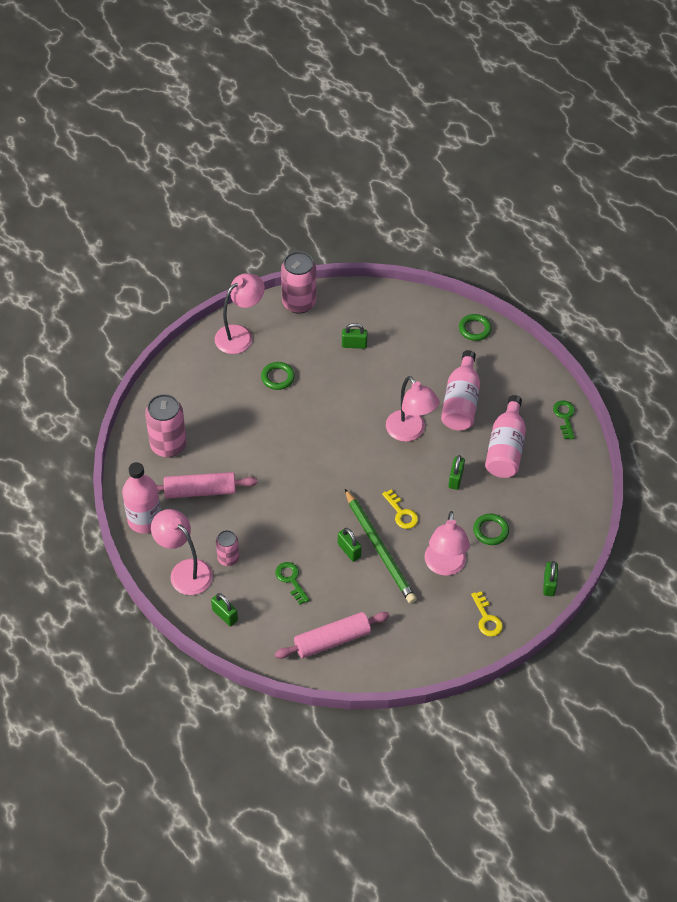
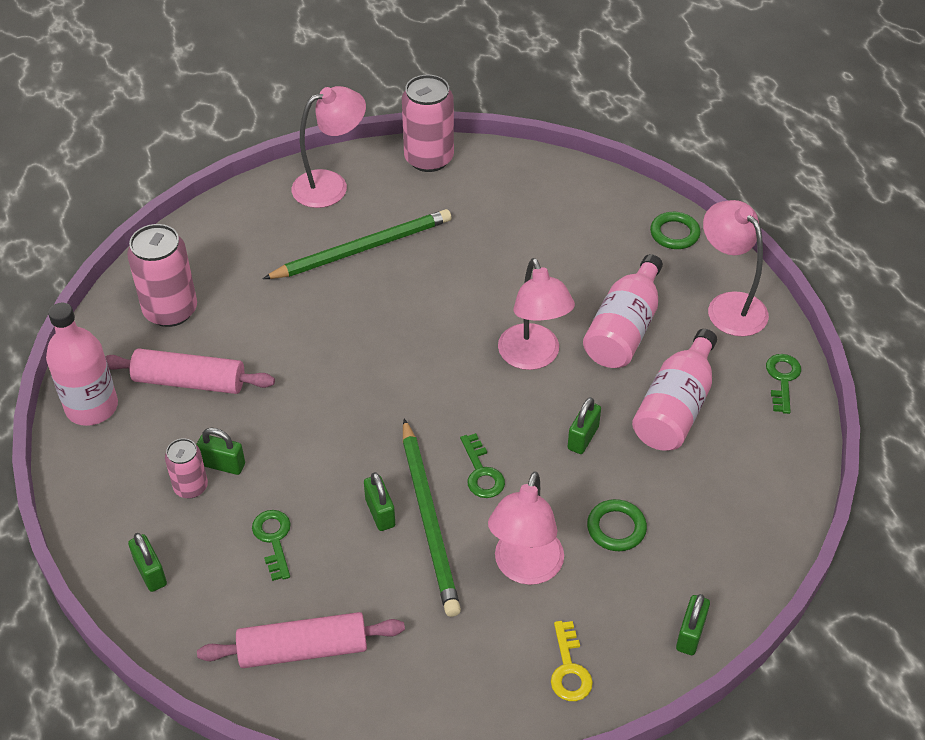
camera: 15 degrees right, 5 degrees down
(185, 571) = (118, 493): pink lamp -> pink lamp (729, 306)
(277, 377) = (363, 248): green ring -> green pencil
(354, 345) = (489, 224): green padlock -> green padlock (223, 465)
(401, 513) = (481, 473): yellow key -> green key

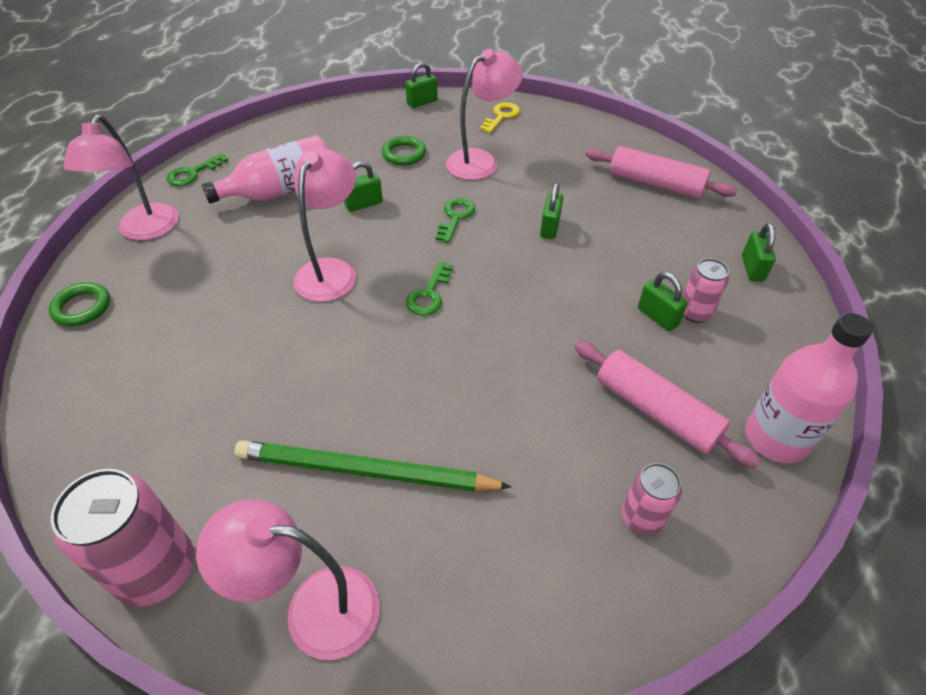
camera: 145 degrees left, 0 degrees up
(170, 310) = (642, 517): pink can -> pink can, size x0.57
(273, 539) = (642, 247): green key -> green key (429, 294)
(429, 520) = (518, 208): green pencil -> none
(624, 329) = (238, 254): pink bottle -> none

